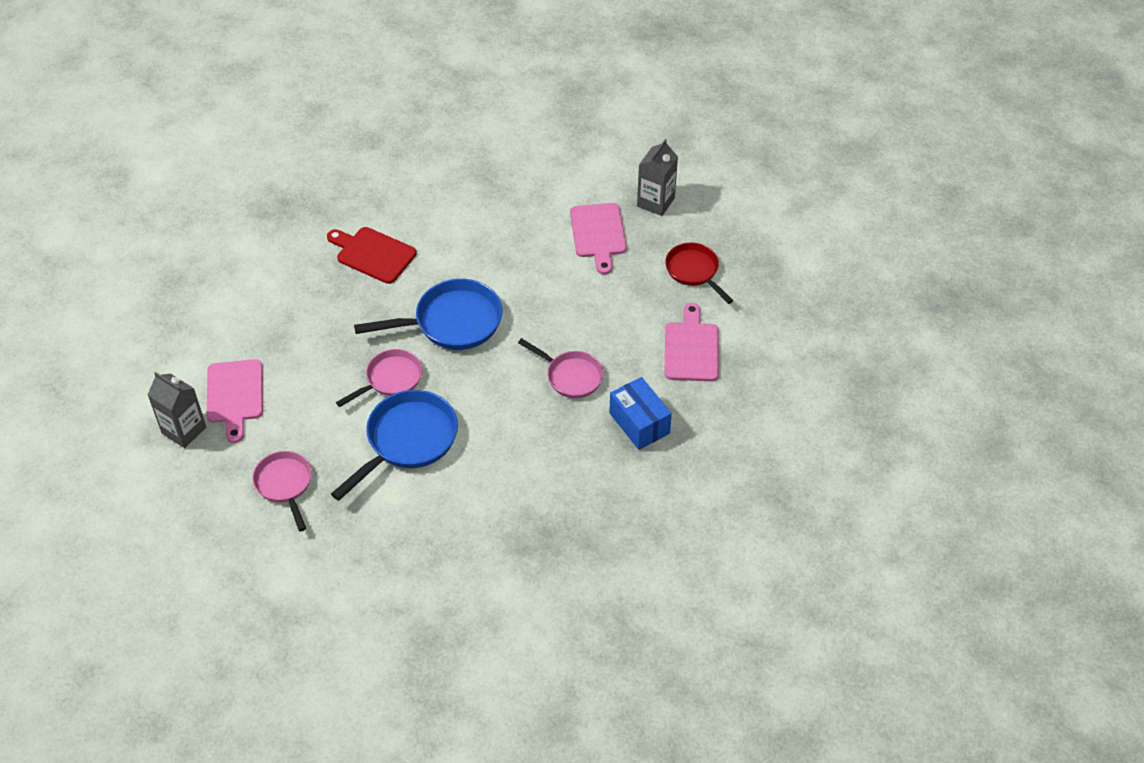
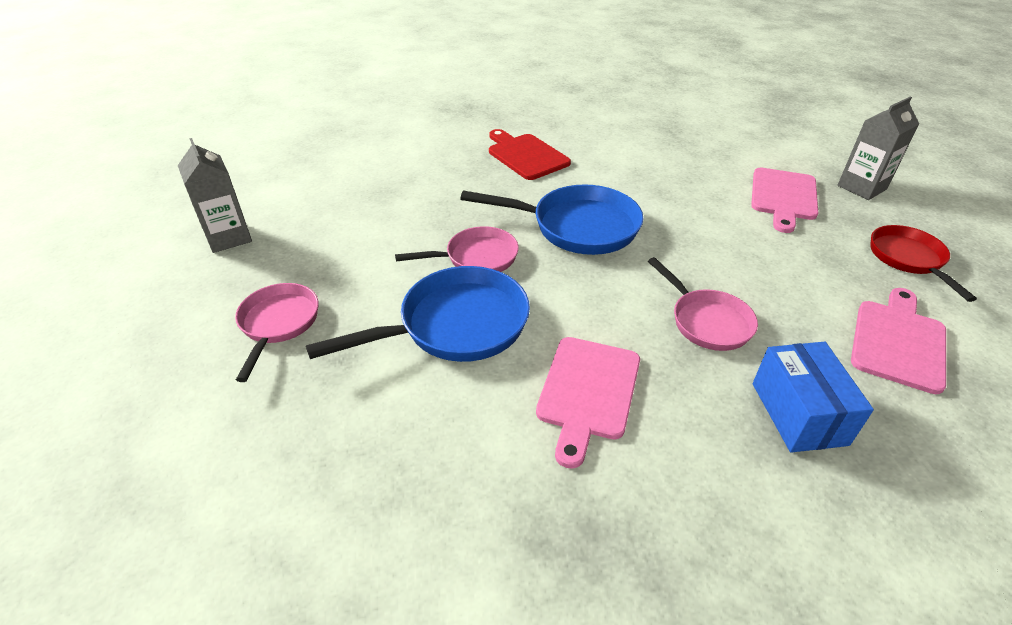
camera: 25 degrees right, 10 degrees down
(235, 395) = (305, 224): pink cutting board -> pink cutting board (588, 392)

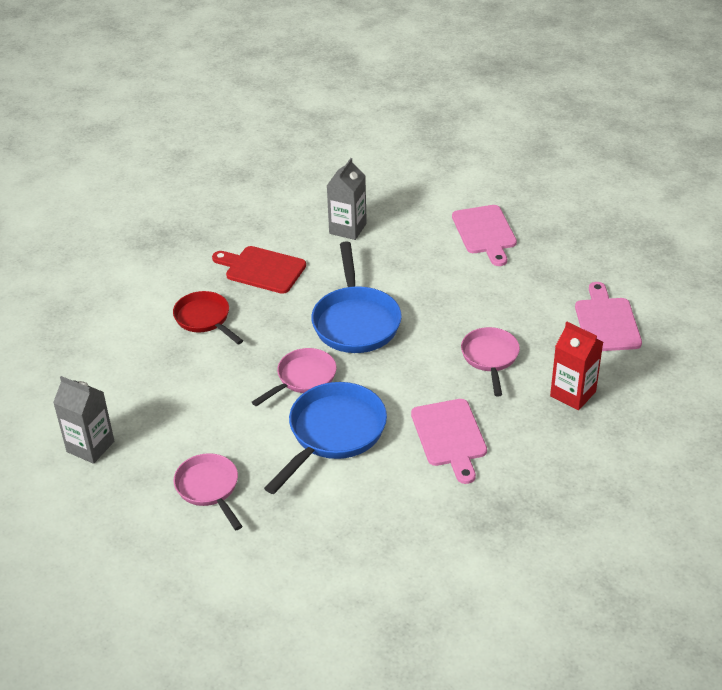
camera: 30 degrees left, 0 degrees up
(577, 227) = (355, 321): blue pan -> blue pan turned 105 degrees clockwise
(706, 321) = (490, 358): pink pan -> pink pan turned 120 degrees counterclockwise
(798, 413) = (573, 394): blue box -> red carton
(861, 187) = (534, 201): grey carton -> grey carton (347, 228)
(908, 259) = (589, 255): red pan -> red pan (205, 319)

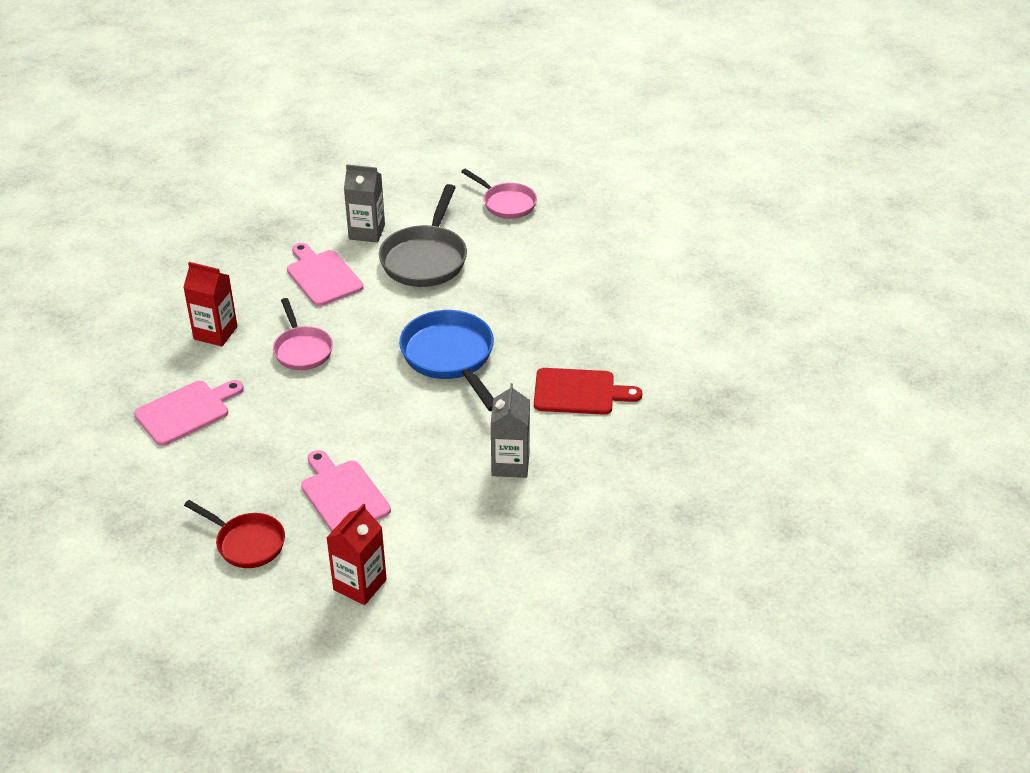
camera: 160 degrees right, 0 degrees up
(90, 446) = (623, 211): grey carton -> grey carton (367, 232)
(205, 319) = (603, 328): red pan -> red pan (247, 543)
(303, 378) = (475, 296): pink pan -> none
(333, 433) = (425, 258): blue pan -> grey pan
(488, 177) = (360, 584): none -> red carton
(606, 322) = (186, 411): pink cutting board -> pink cutting board turned 105 degrees counterclockwise

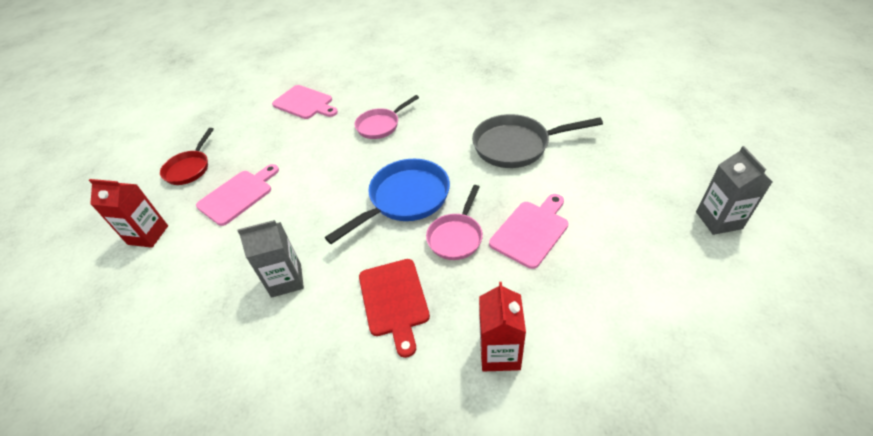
camera: 75 degrees right, 5 degrees up
(215, 333) = (381, 87): red carton -> red carton (499, 353)
(322, 276) = (462, 107): pink cutting board -> pink cutting board (531, 231)
(367, 232) = (526, 108): grey carton -> grey carton (718, 220)
(506, 203) = (626, 165): pink pan -> pink pan (456, 236)

